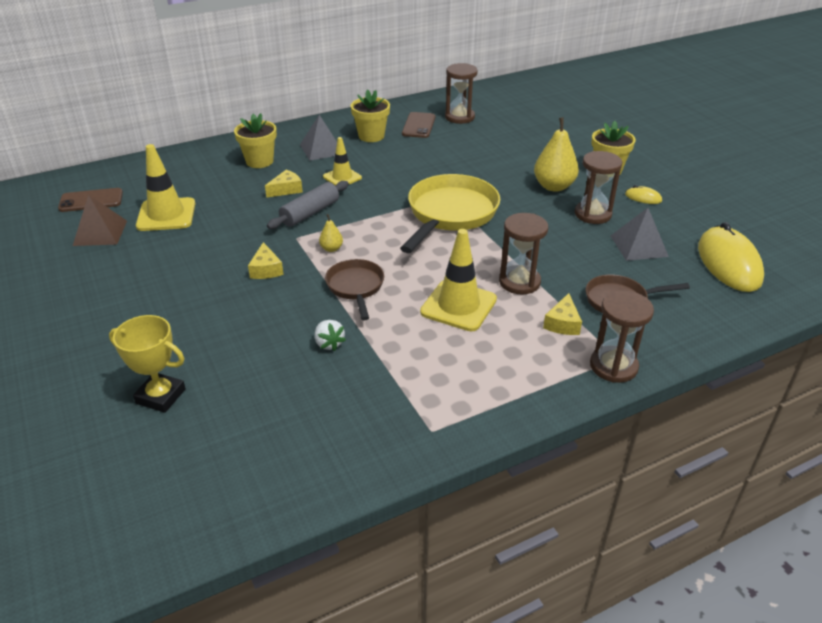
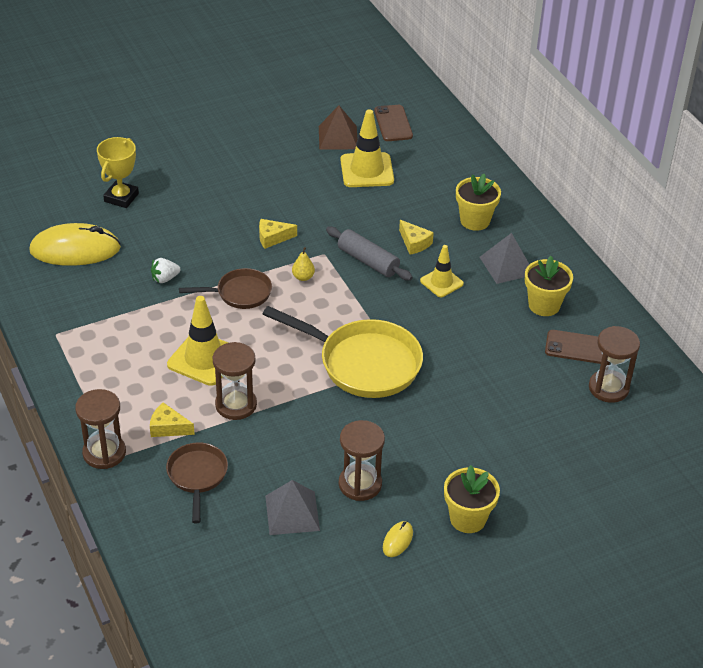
camera: 90 degrees right, 5 degrees up
(554, 186) = (424, 458): yellow pear -> none
(728, 263) = (251, 587): yellow mouse -> yellow mouse (75, 250)

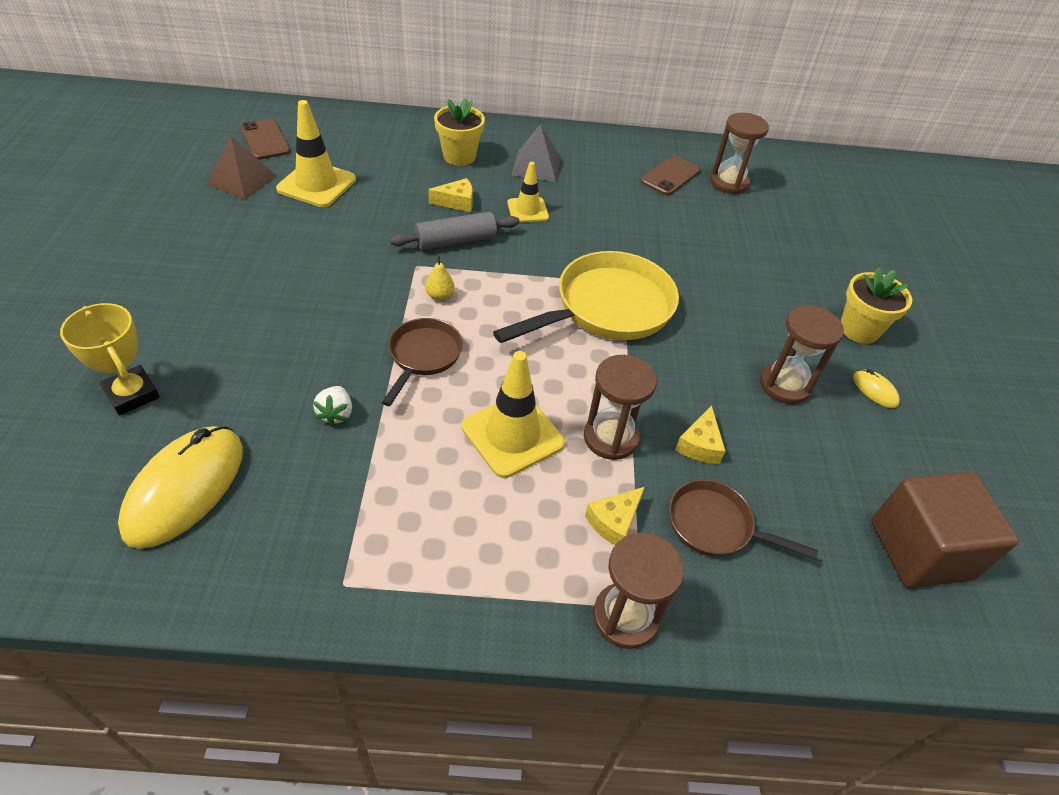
camera: 65 degrees left, 5 degrees up
(248, 590) = (920, 550): none -> brown cube
(273, 238) = (353, 291): yellow cheese -> yellow cheese (700, 445)
(292, 513) = (808, 458): grey pyramid -> none
(393, 123) = (265, 140): brown phone -> brown phone turned 45 degrees clockwise
(544, 305) = (604, 170): yellow flower pot -> none

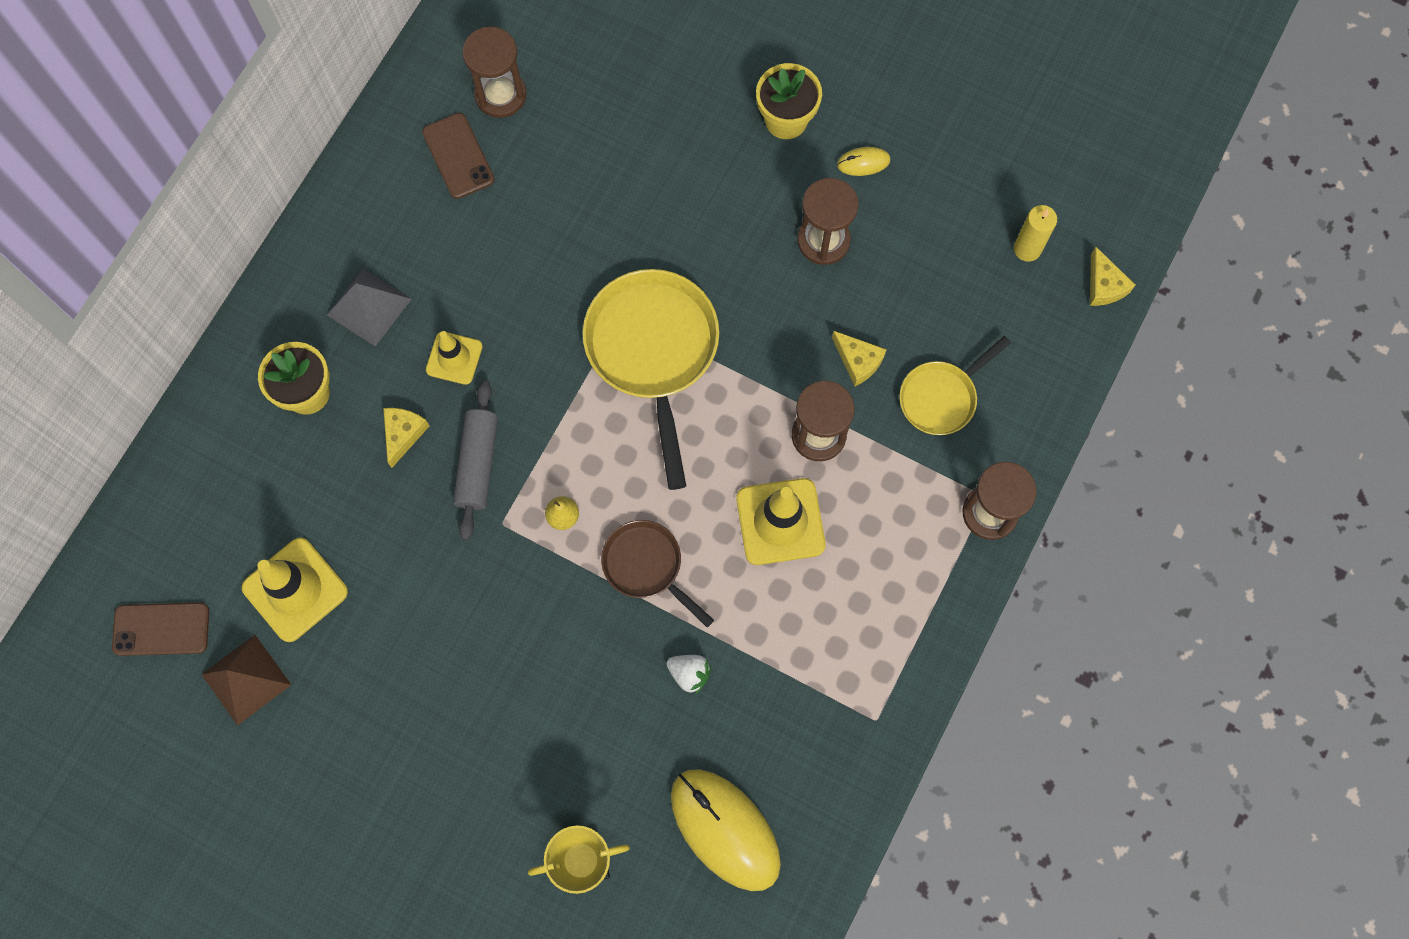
camera: 60 degrees left, 25 degrees up
(614, 522) = (905, 478): yellow cheese -> yellow cheese (1104, 285)
(715, 525) = (941, 397): brown pan -> yellow pan
(920, 550) = (1027, 249): brown cube -> yellow candle

